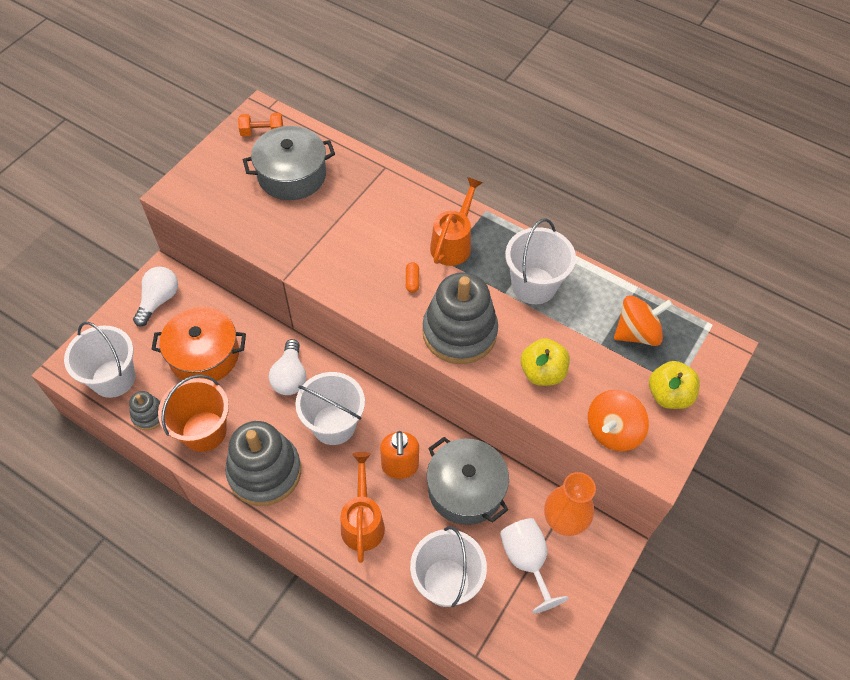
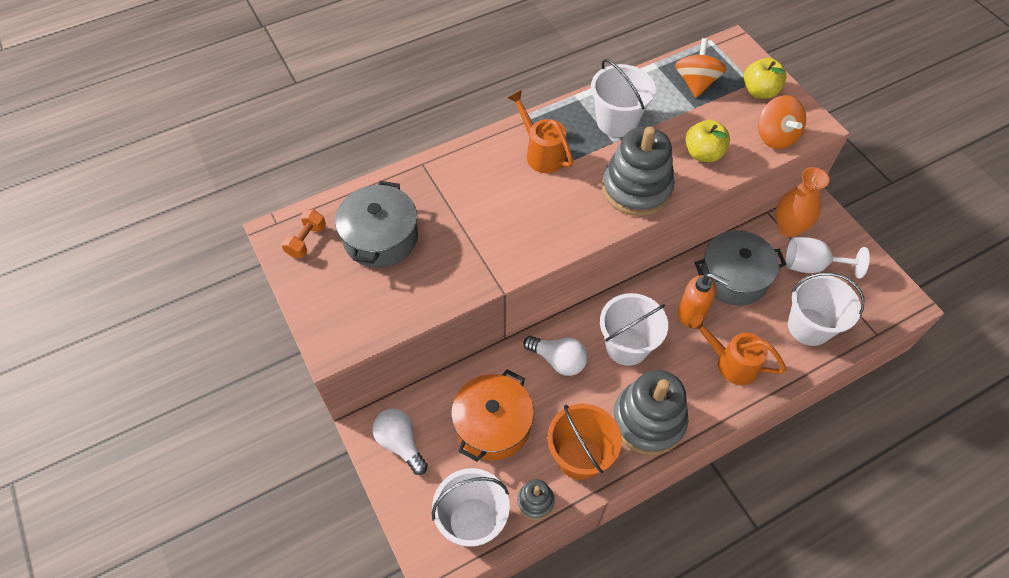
camera: 60 degrees left, 0 degrees up
(412, 281) = (564, 198): orange capsule -> none

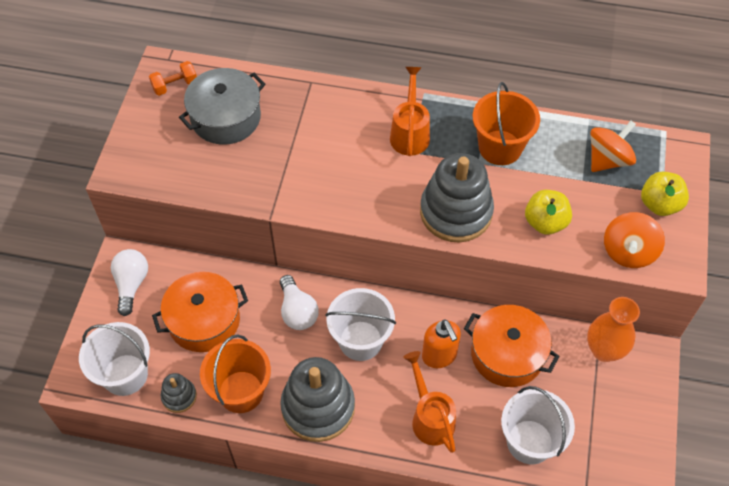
camera: 40 degrees right, 0 degrees up
(617, 121) = (500, 147): white bucket -> orange bucket
(733, 277) = (507, 354): grey pot -> orange pot
(811, 266) = (589, 396): white goblet -> none

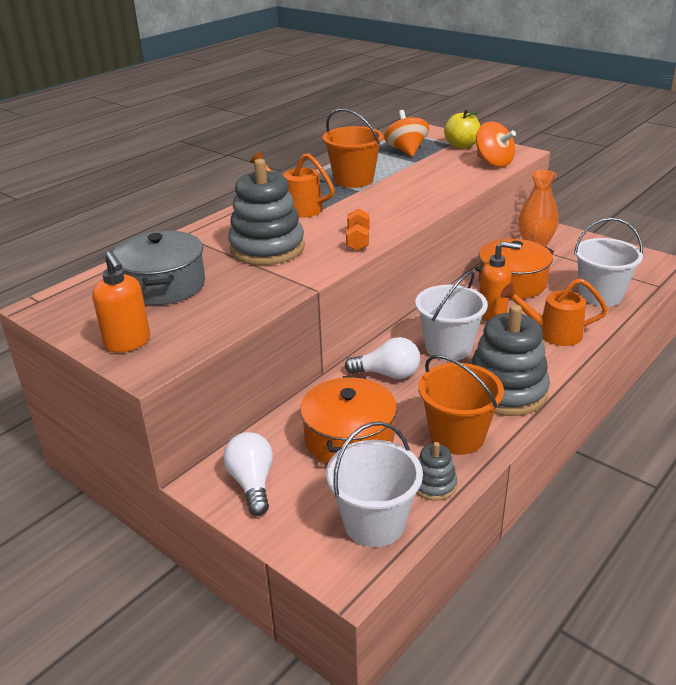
camera: 60 degrees left, 25 degrees down
(131, 284) = (252, 483): white light bulb -> white light bulb turned 45 degrees clockwise
(141, 144) = (128, 343): none -> orange soap dispenser
(175, 85) = (79, 304): orange dumbbell -> orange dumbbell (358, 241)
(456, 212) = (398, 208): grey stacking toy -> grey stacking toy (267, 248)
(545, 222) = (441, 181): yellow apple -> none

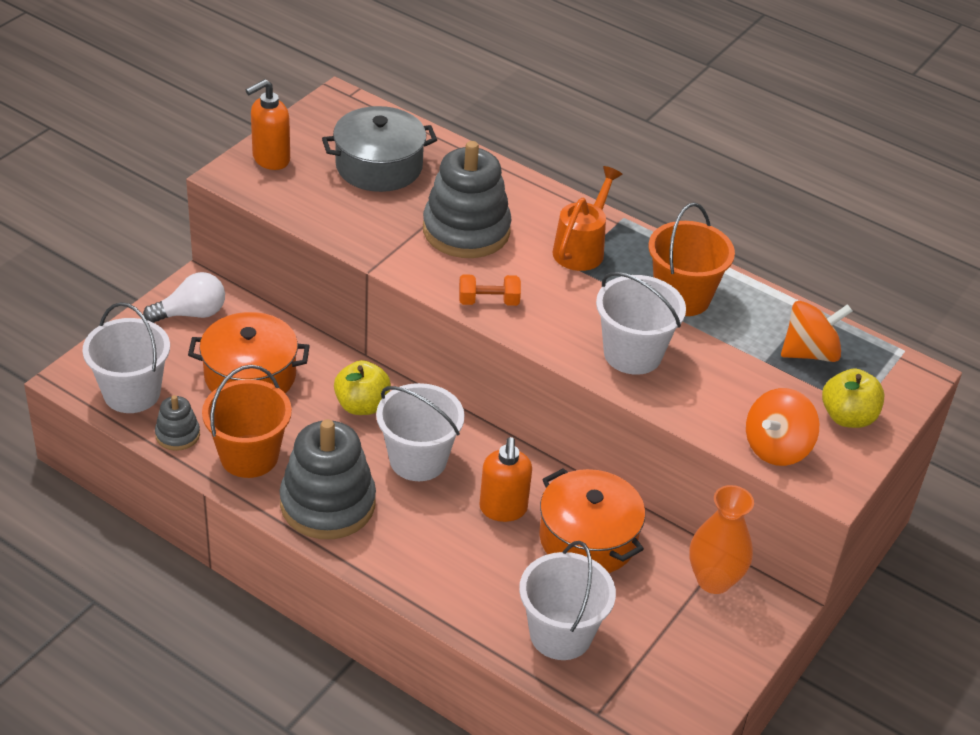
camera: 80 degrees right, 10 degrees up
(388, 374) = (362, 405): white light bulb -> yellow apple
(413, 196) = (632, 354): none -> white bucket
(552, 333) = (454, 564): orange watering can -> none

